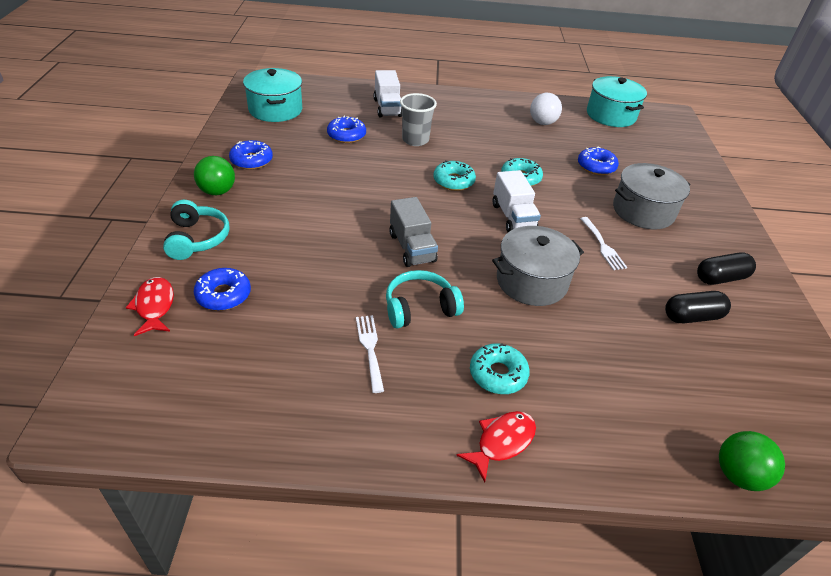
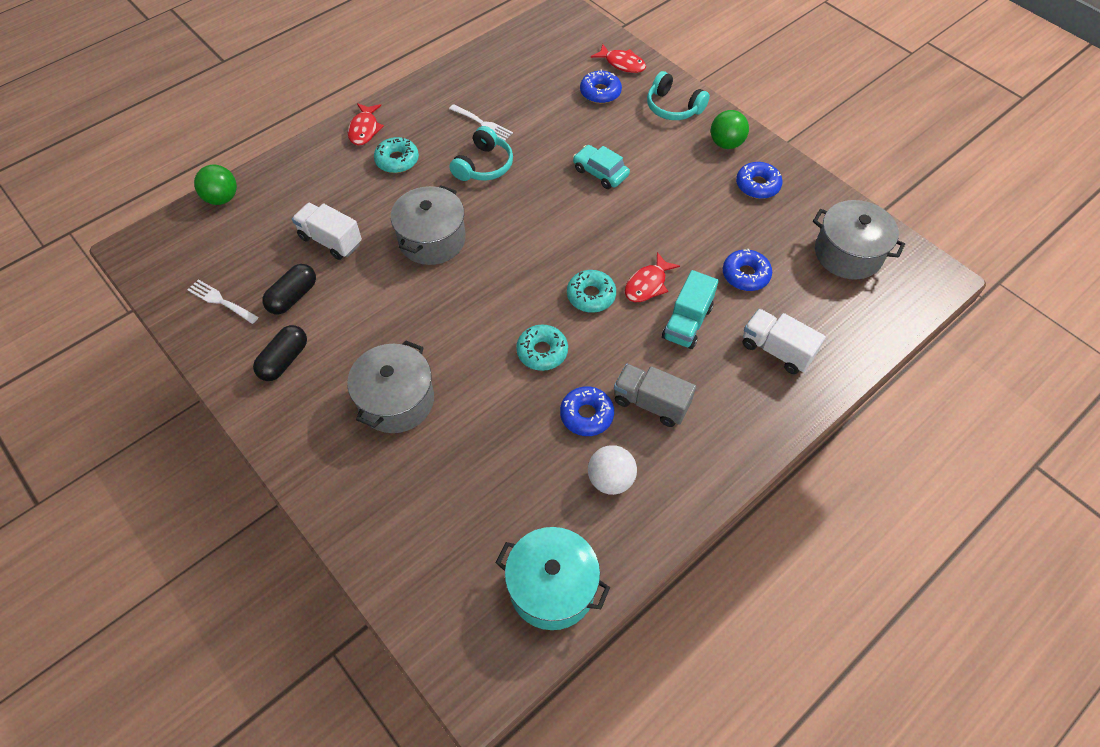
camera: 140 degrees right, 15 degrees up
(275, 109) = (848, 253): turquoise pot -> grey pot
(335, 236) = (600, 172): none -> turquoise car
(410, 165) = (647, 284): none -> red fish
(412, 248) = (541, 203): grey truck -> grey truck (651, 403)
(415, 140) = (687, 323): grey cup -> turquoise truck
(513, 217) = (502, 293): white truck -> white truck (330, 240)
(596, 166) = (488, 439): blue donut -> blue donut (586, 415)
(603, 246) = (404, 320): white fork -> white fork (220, 301)

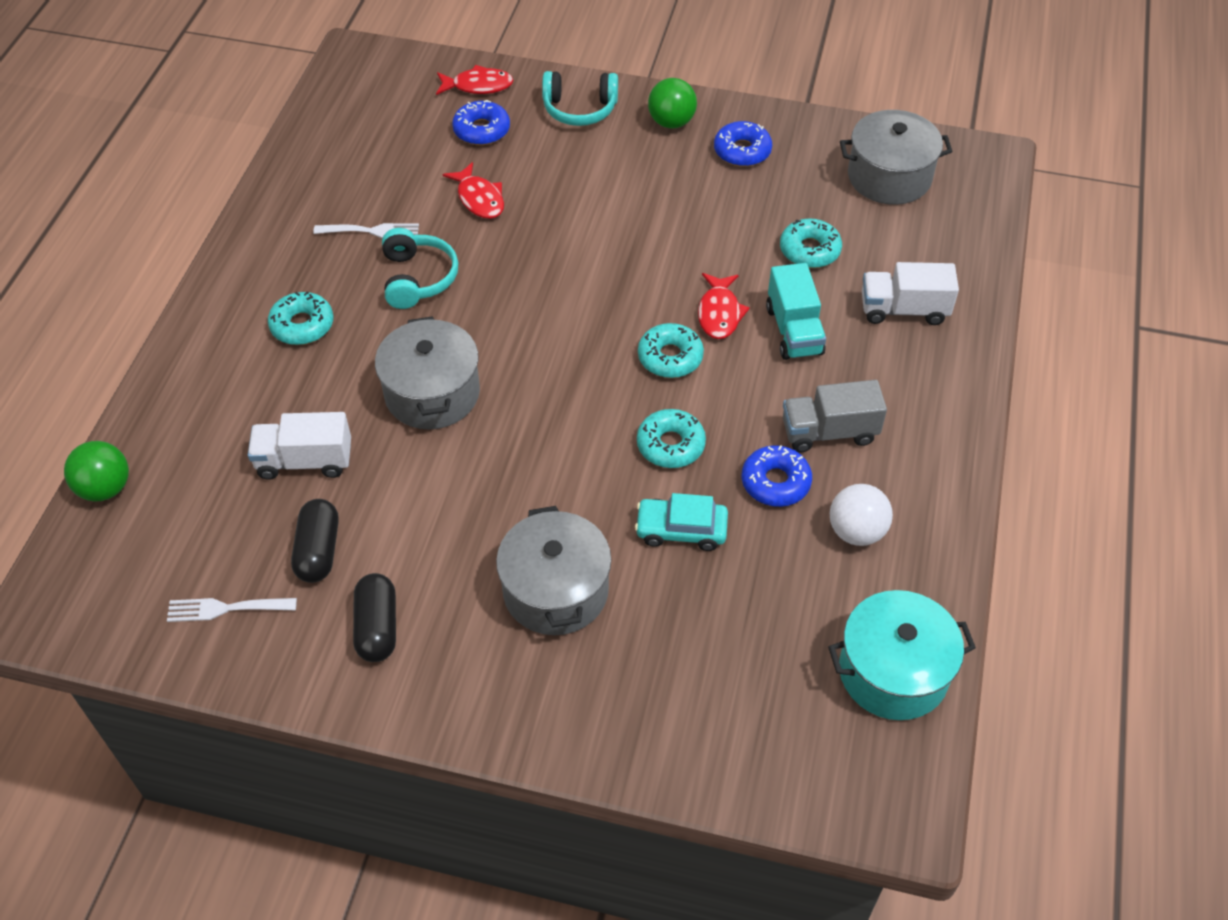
camera: 35 degrees left, 5 degrees down
(364, 129) = (224, 309): red fish -> red fish (479, 199)
(600, 172) = (562, 219): turquoise car -> turquoise car (681, 530)
(745, 275) = (809, 250): blue donut -> turquoise donut

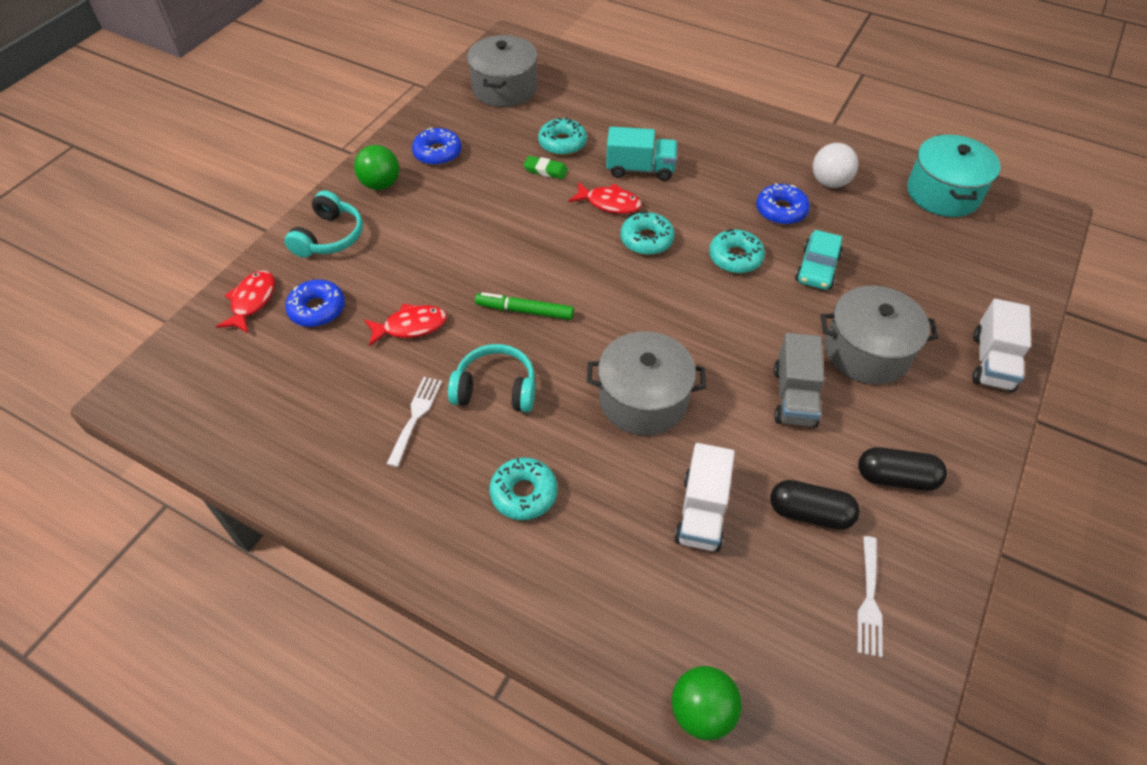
camera: 75 degrees left, 0 degrees up
(525, 277) = (524, 311): none -> green marker
(753, 246) = (545, 170): none -> green eraser
(829, 432) = (741, 174): grey truck -> grey truck (794, 396)
(903, 310) = (638, 114): white truck -> white truck (992, 362)

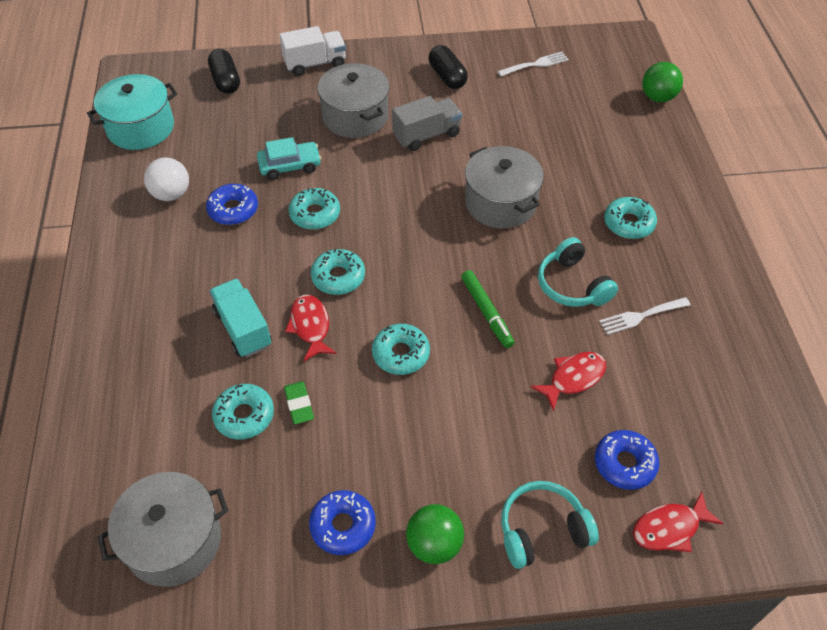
camera: 125 degrees left, 0 degrees up
(410, 326) = (573, 378): red fish -> red fish turned 105 degrees clockwise
(536, 239) = (401, 354): none -> turquoise donut
(702, 512) = (553, 141): white truck -> none
(810, 513) = (506, 100): black capsule -> black capsule (225, 81)

